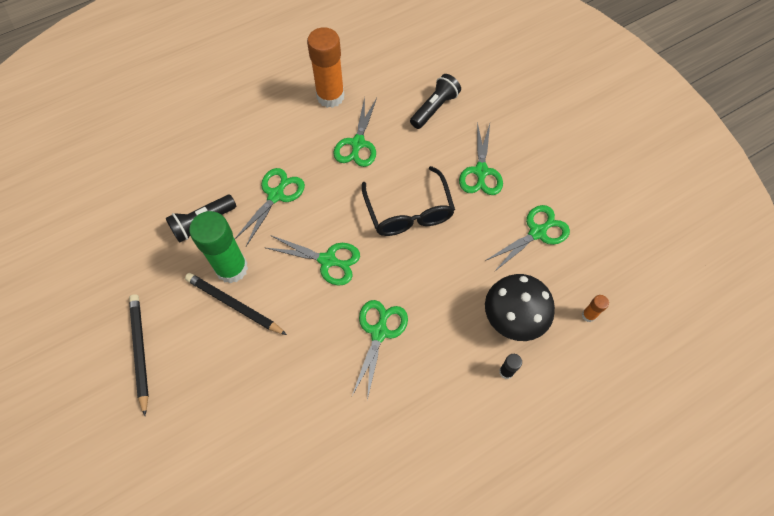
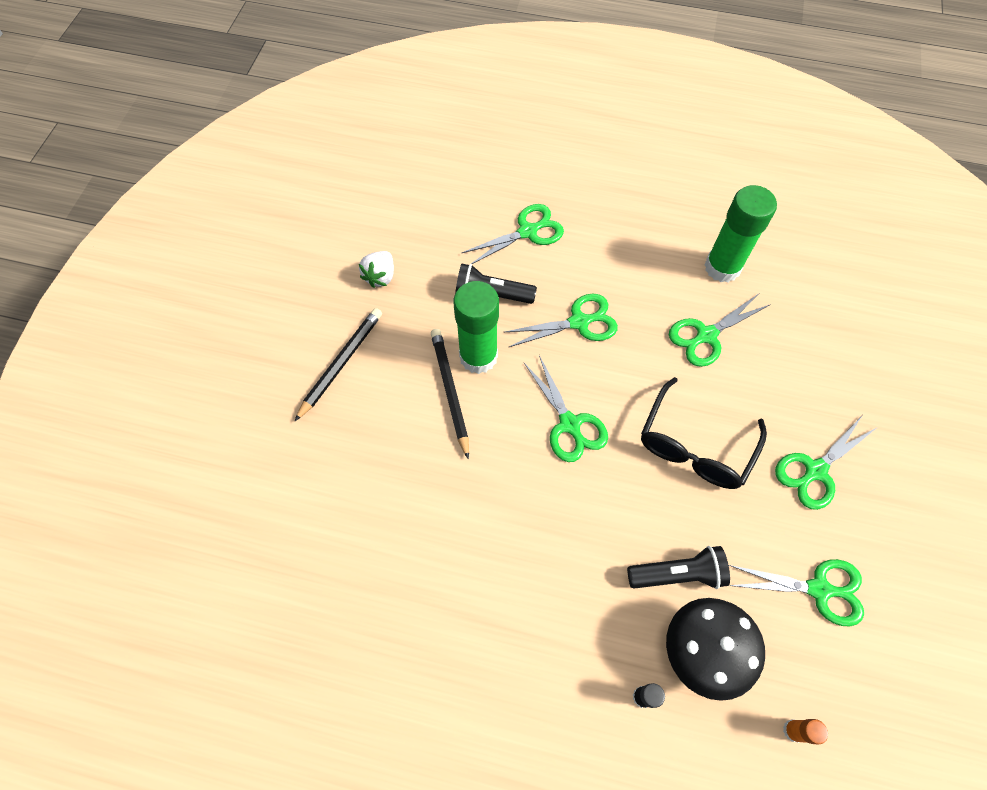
camera: 45 degrees right, 0 degrees up
(112, 273) = (380, 276): none -> white strawberry
(330, 96) = (722, 267): orange glue stick -> green glue stick
(379, 332) = (553, 536): green scissors -> green scissors (527, 232)
(434, 108) = (825, 363): black flashlight -> black flashlight (677, 574)

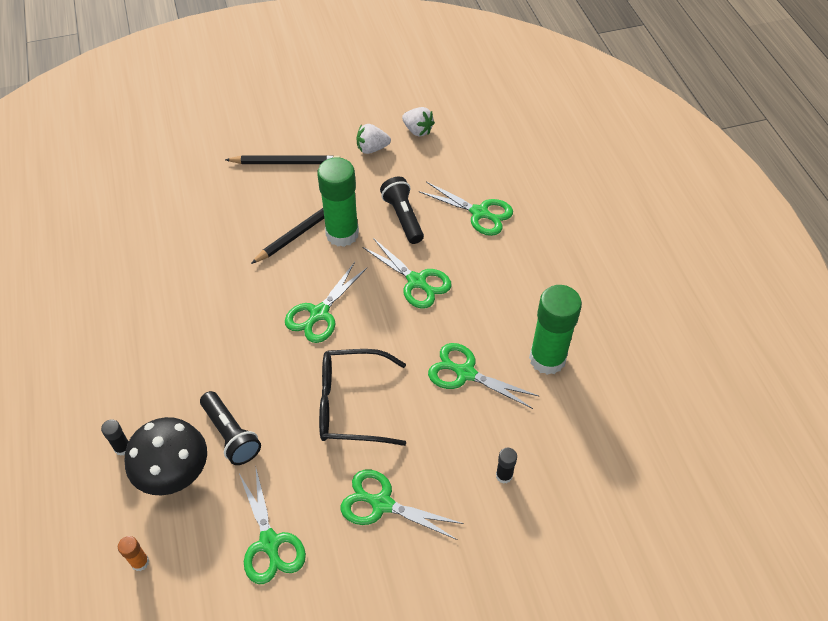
camera: 60 degrees right, 10 degrees down
(385, 227) = (417, 130): none -> white strawberry
(826, 360) = (504, 475): none -> black glue stick

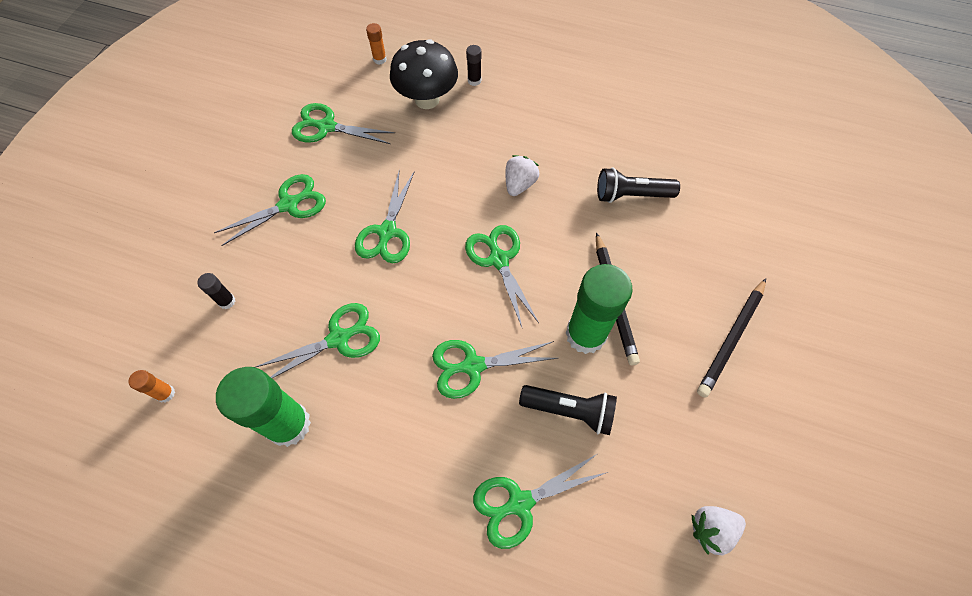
camera: 125 degrees right, 10 degrees up
(231, 434) = (430, 143): black flashlight -> black flashlight (631, 195)
(351, 405) = (387, 232): black glasses -> green scissors
(372, 148) = (705, 448): white strawberry -> white strawberry (519, 184)
(601, 455) = (166, 393): none -> orange glue stick

